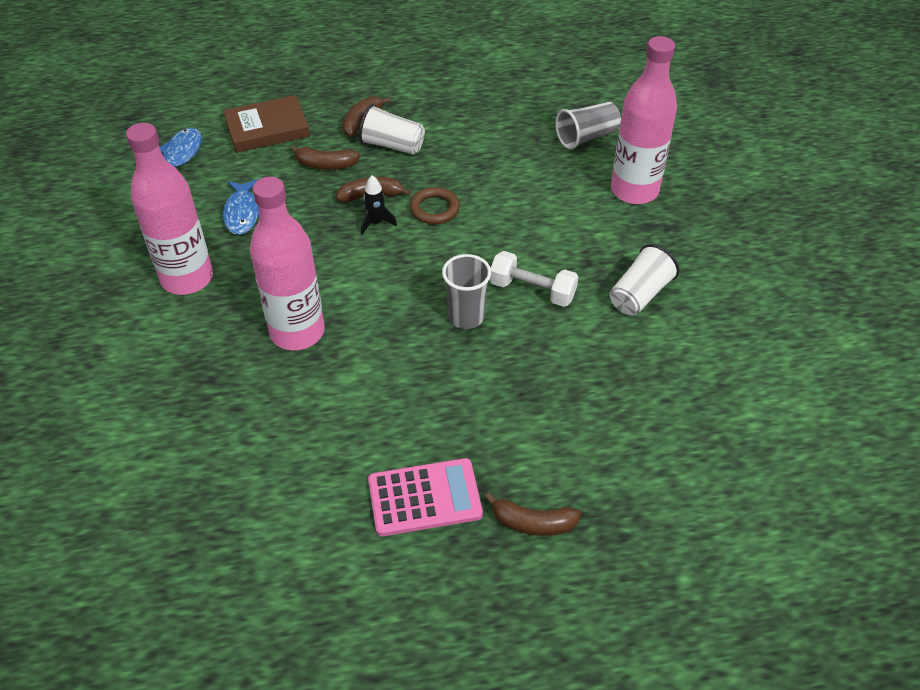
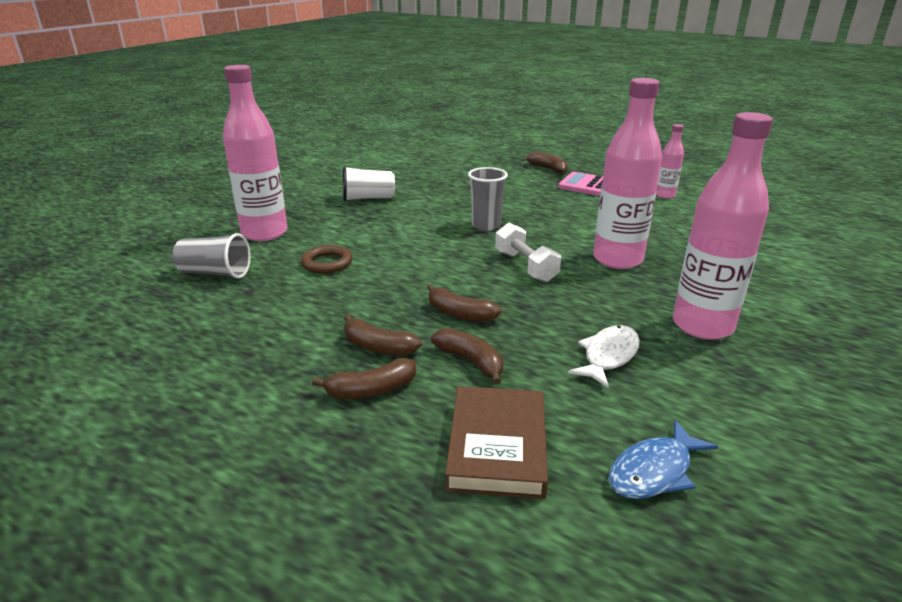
camera: 140 degrees left, 20 degrees down
(242, 213) = (608, 356): blue fish -> white fish
(267, 128) = (497, 446): brown book -> brown book turned 75 degrees clockwise
(317, 531) = (665, 195): none -> pink bottle
(376, 223) = (481, 293): black rocket -> none
(392, 145) = (378, 347): white cup -> brown banana
(434, 209) = (419, 282): brown ring -> brown ring (327, 263)
(532, 290) = (425, 220): white dumbbell -> white dumbbell (525, 266)

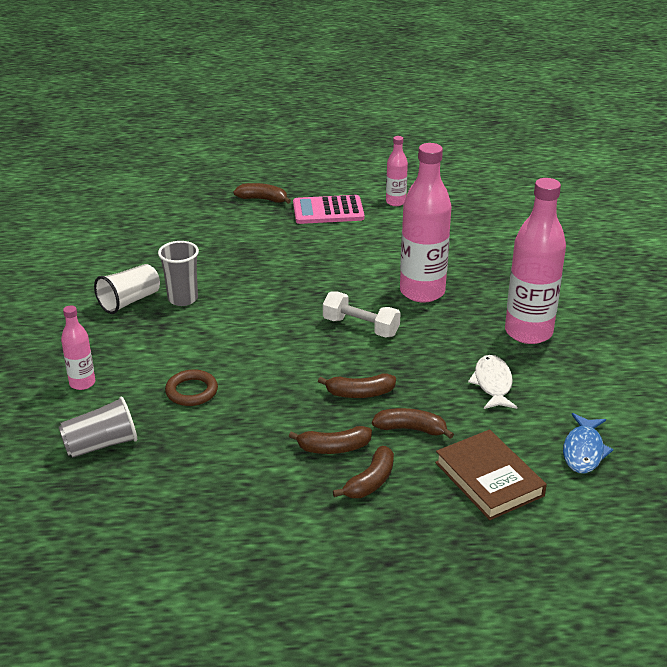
camera: 35 degrees left, 5 degrees up
(264, 233) = (82, 383): pink bottle -> pink bottle, size x0.51
(486, 225) = (282, 294): grey cup -> grey cup (183, 299)

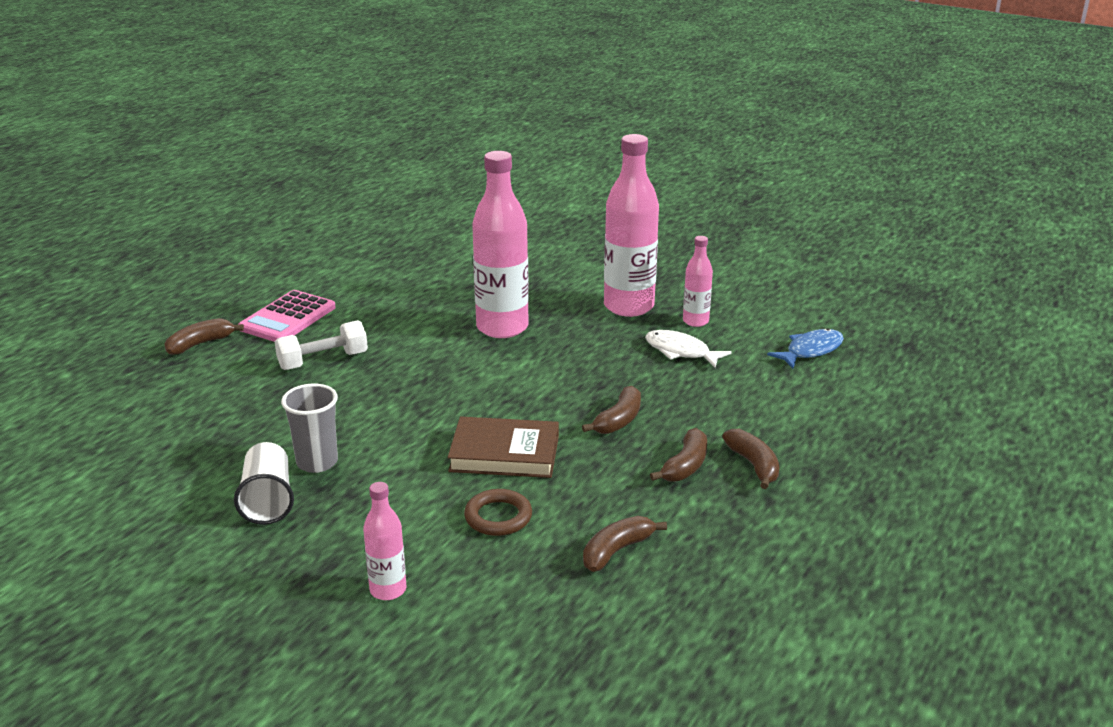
camera: 55 degrees left, 5 degrees down
(101, 445) = (523, 613): grey cup -> none
(361, 327) = (515, 379): white dumbbell -> white dumbbell (323, 361)
(395, 202) = (332, 280): pink bottle -> pink bottle (695, 321)
(411, 429) = (700, 415): brown banana -> brown banana (616, 551)
(489, 479) = (805, 406): brown book -> brown book (504, 453)
(583, 451) = (810, 350): blue fish -> blue fish turned 90 degrees counterclockwise

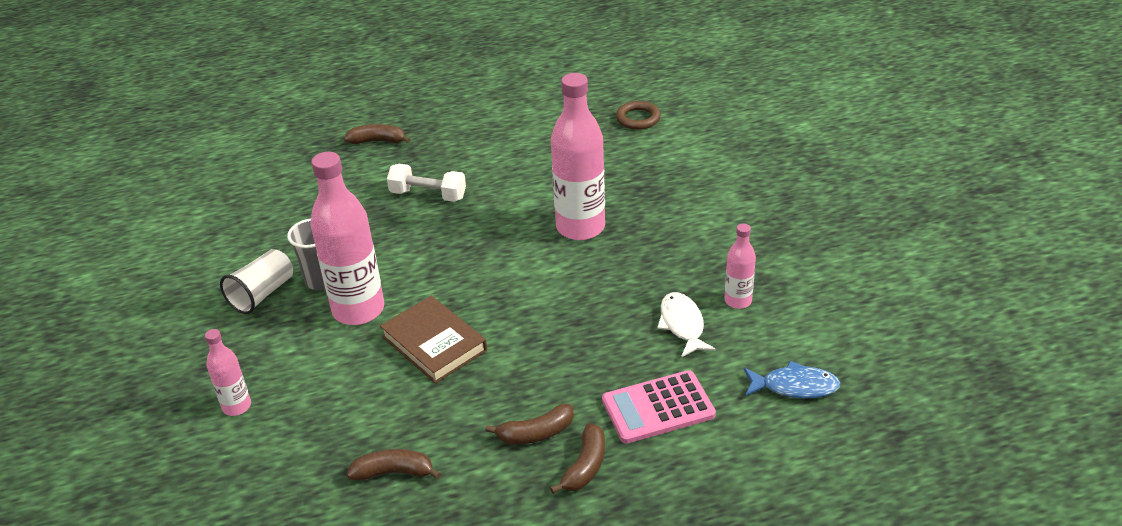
camera: 45 degrees right, 10 degrees up
(287, 318) = (453, 144): pink calculator -> pink calculator (658, 408)
(498, 517) = (363, 394): brown ring -> brown ring (638, 118)
(618, 420) = (546, 362): brown banana -> none
(628, 306) = (703, 256): pink bottle -> pink bottle (358, 310)

